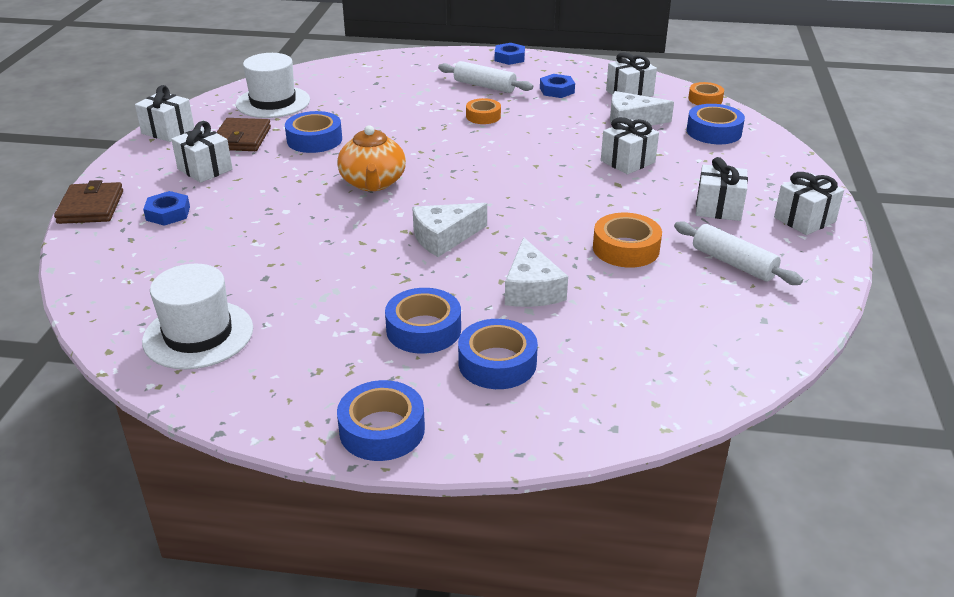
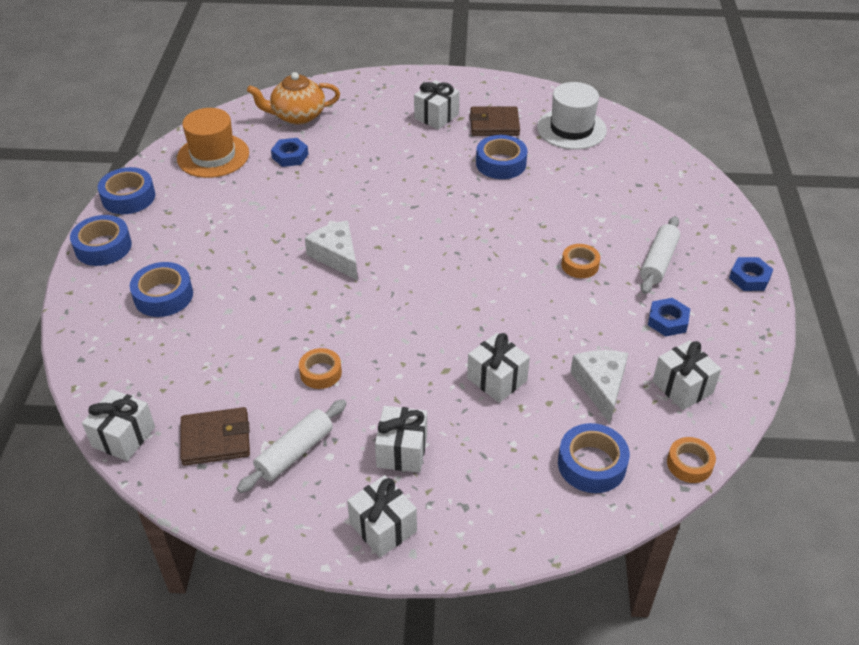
camera: 85 degrees right, 10 degrees up
(91, 207) = (372, 79): brown wallet -> brown wallet (216, 439)
(168, 131) = (500, 86): white gift -> white gift (123, 437)
(168, 213) = (366, 113): blue nut -> blue nut (290, 156)
(198, 334) = (213, 156): white hat -> orange hat
(373, 183) = (425, 206): orange teapot -> orange teapot (297, 116)
(423, 329) = (208, 255): blue tape -> blue tape (128, 197)
(531, 289) = (257, 311): white cheese -> none
(626, 248) = (320, 373): orange tape -> orange tape, size x0.66

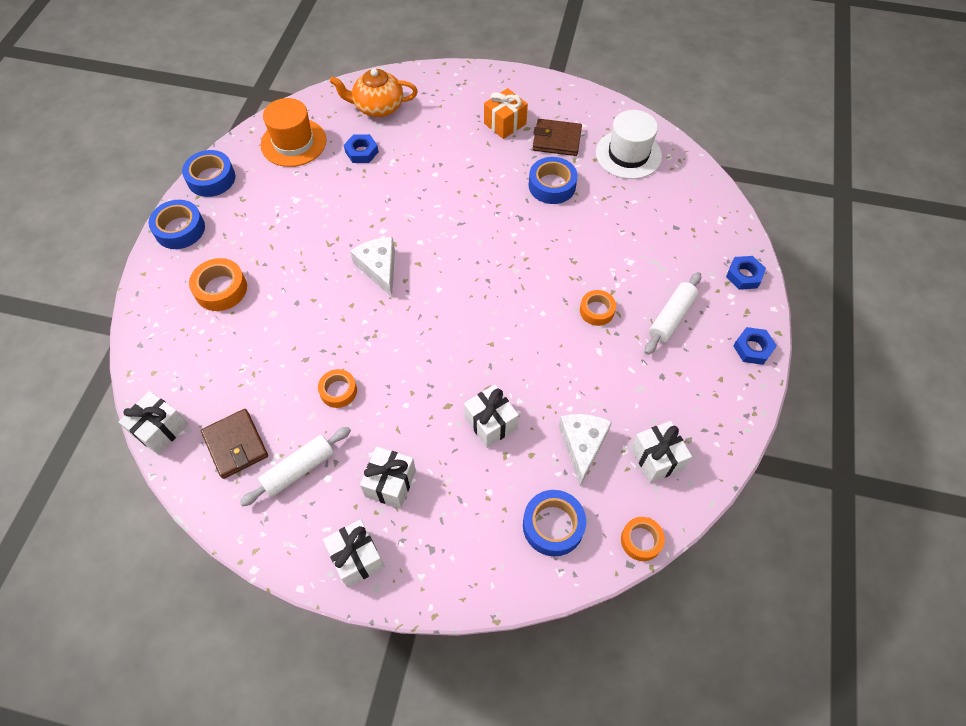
camera: 10 degrees right, 15 degrees up
(163, 296) = (221, 289): blue tape -> orange tape
(216, 439) = (235, 445): brown wallet -> brown wallet turned 60 degrees clockwise
(436, 116) = (505, 124): white gift -> orange gift
(667, 321) = (662, 384): blue nut -> blue nut (744, 275)

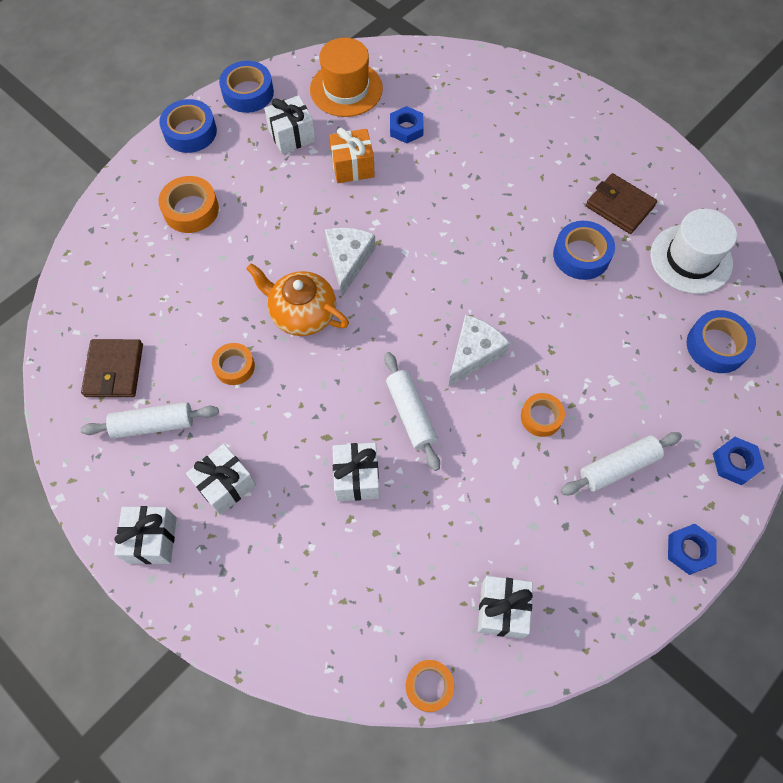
camera: 30 degrees right, 5 degrees up
(160, 430) = (61, 320): white gift -> white gift (292, 136)
(378, 107) = (452, 86): orange teapot -> orange teapot (302, 313)
(501, 356) = (411, 414): none -> white rolling pin
(505, 124) = (574, 162): orange gift -> orange gift (352, 167)
(553, 525) = (351, 617): blue tape -> blue tape (716, 346)
(582, 445) = (433, 552): white cheese -> white cheese (474, 353)

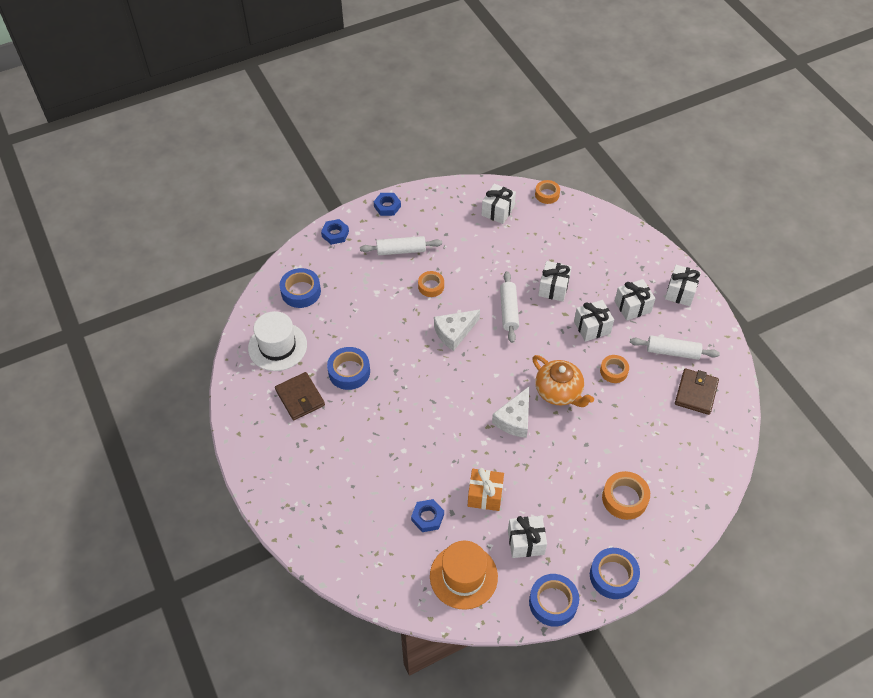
camera: 160 degrees left, 10 degrees down
(280, 427) = (592, 327): none -> white gift

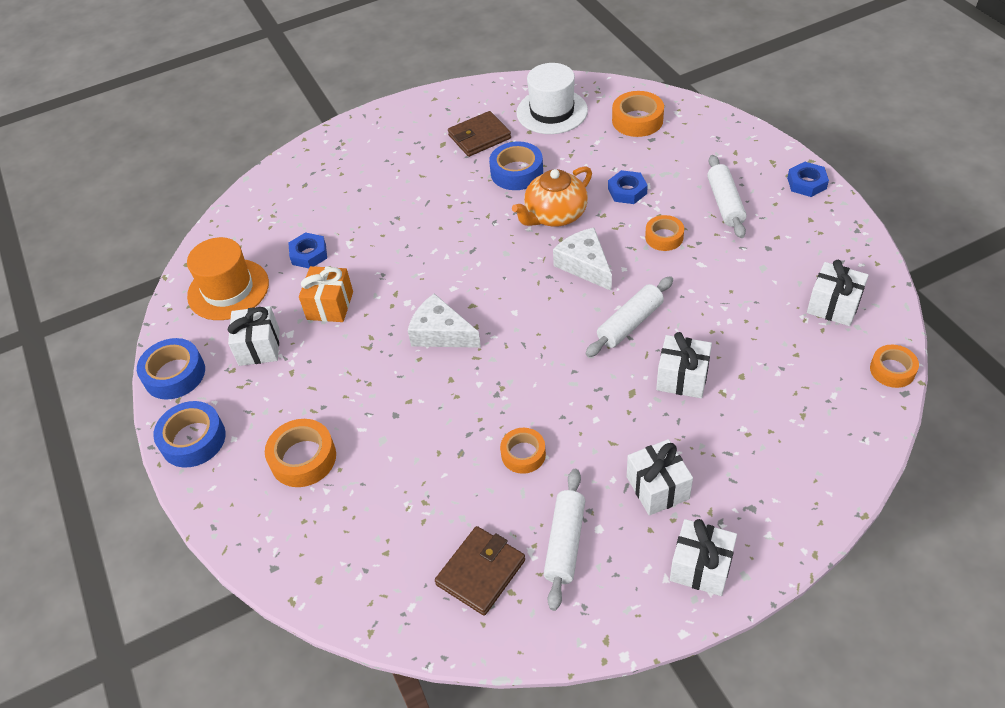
camera: 95 degrees right, 5 degrees down
(301, 292) = (637, 120): blue tape -> orange tape
(335, 234) = (741, 139): blue nut -> blue nut (627, 191)
(508, 311) = (630, 323): white rolling pin -> white rolling pin turned 45 degrees counterclockwise
(559, 392) = (485, 383): orange teapot -> orange teapot (554, 215)
(592, 327) = (608, 428): white gift -> none
(696, 393) = (481, 572): brown wallet -> brown wallet turned 75 degrees counterclockwise

